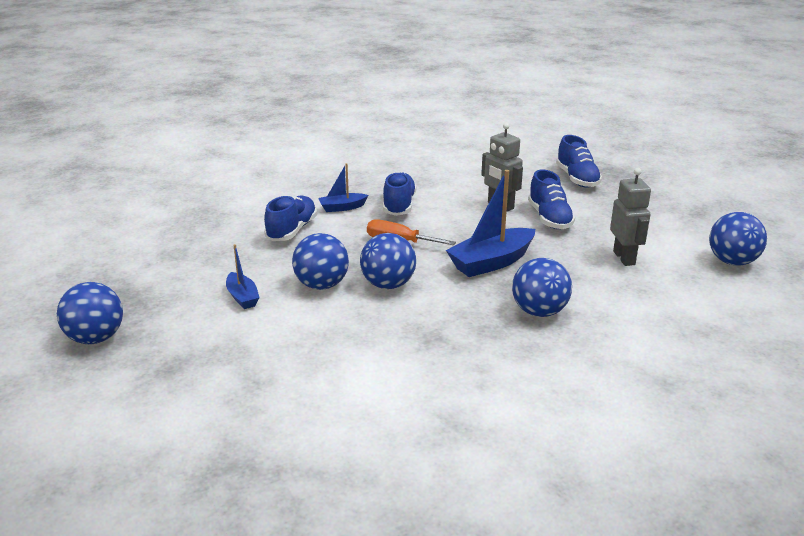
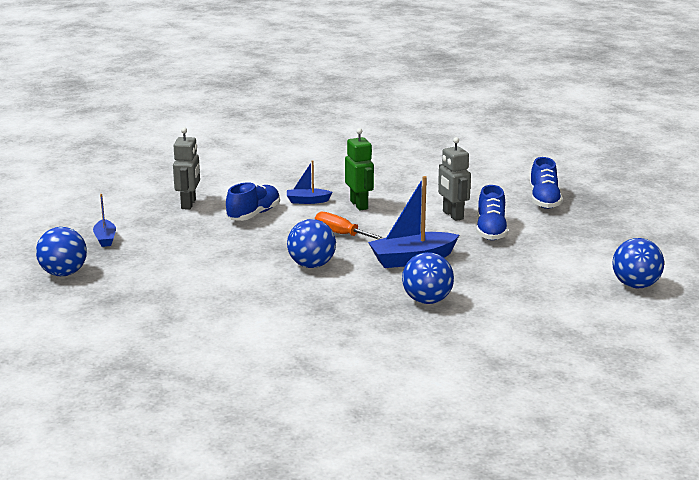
camera: 15 degrees right, 5 degrees down
(242, 297) = (187, 259): blue boat -> blue boat (105, 239)
(321, 285) = (256, 259): blue ball -> none
(399, 205) = (359, 205): blue shoe -> green robot
(624, 258) = (535, 270): grey robot -> grey robot (189, 204)

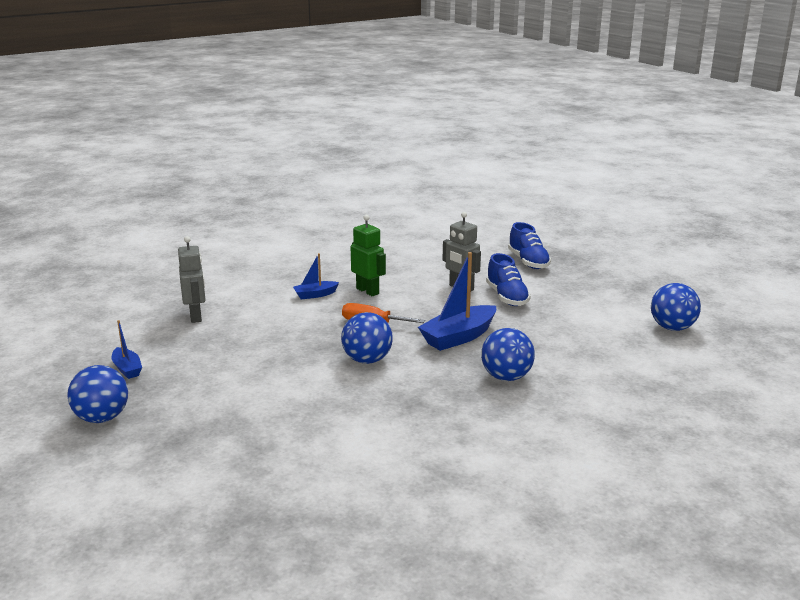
camera: 20 degrees left, 0 degrees up
(254, 214) = (271, 316): blue shoe -> none

